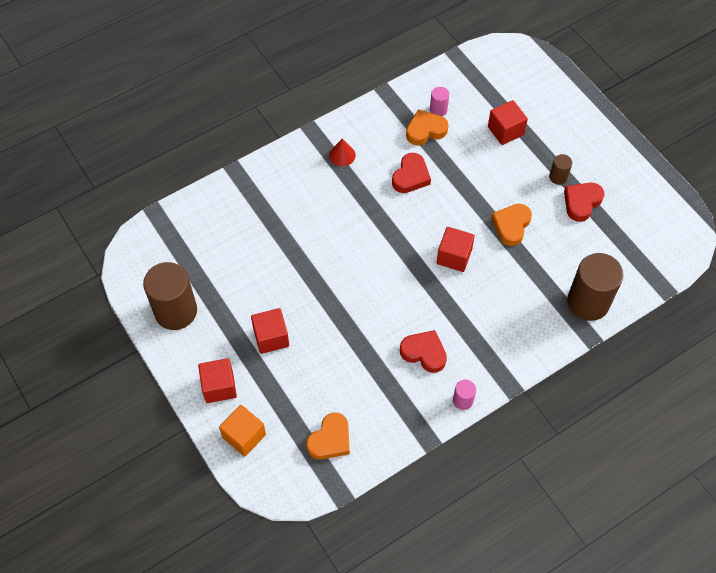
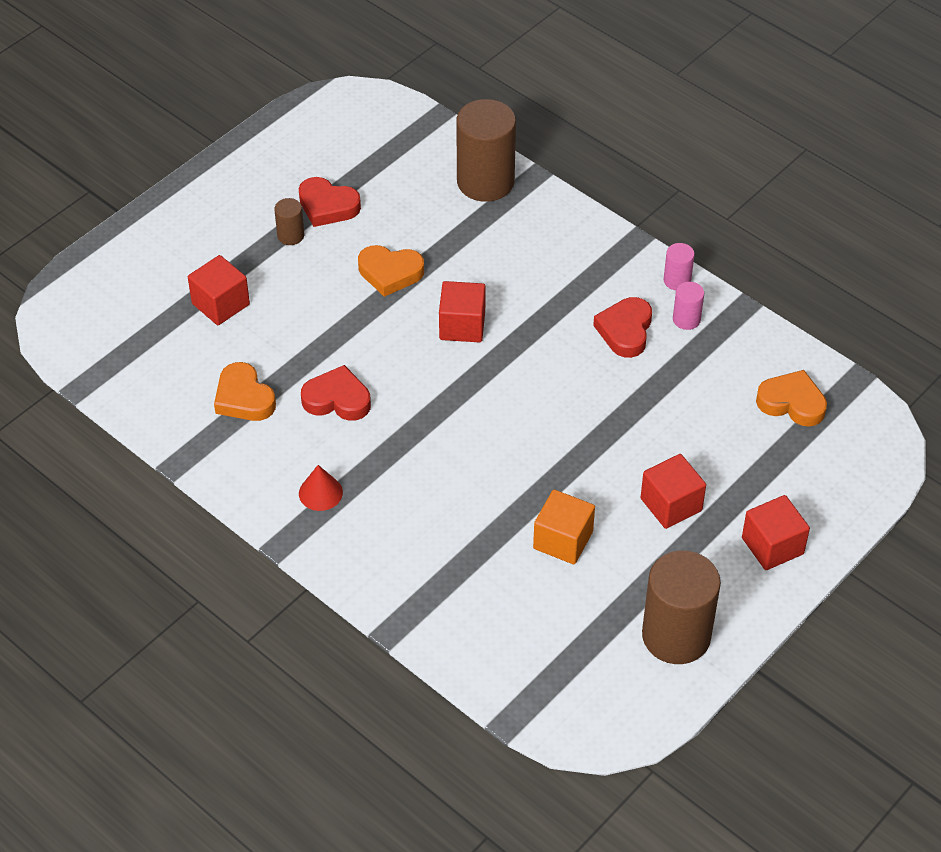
camera: 105 degrees left, 10 degrees down
(244, 436) = (830, 497): orange cube -> orange cube (563, 540)
(438, 110) = (199, 389): pink cylinder -> pink cylinder (686, 319)

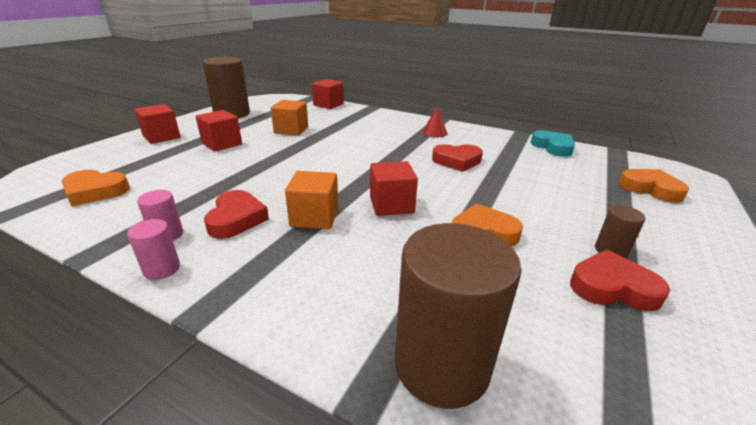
camera: 165 degrees right, 20 degrees down
(164, 414) = (553, 147): none -> turquoise heart
(220, 304) = (596, 195): red cube -> red cube (328, 105)
(244, 398) = (516, 156): orange heart -> orange heart (650, 189)
(547, 320) = (314, 217): none -> orange cube

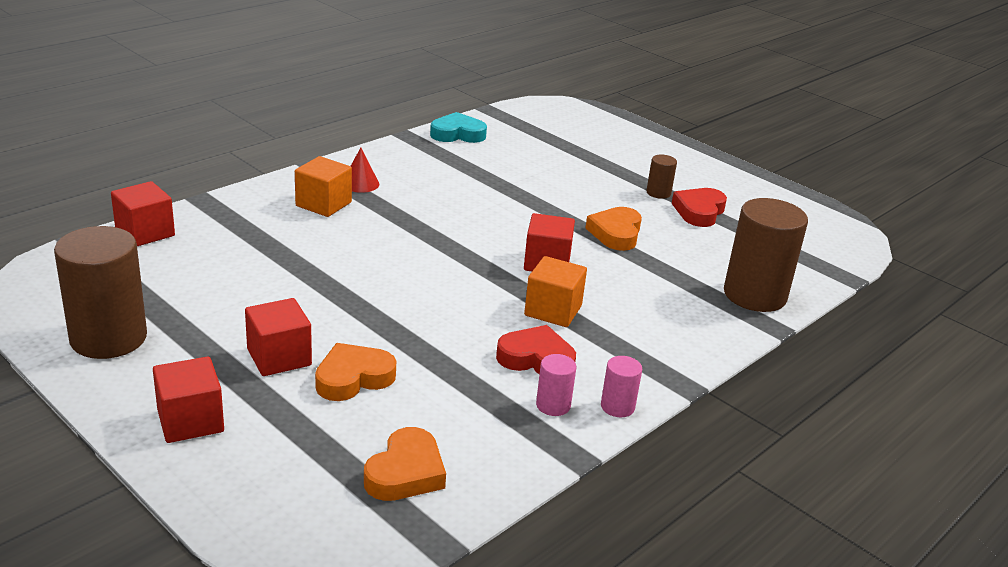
camera: 75 degrees left, 0 degrees up
(291, 130) = (260, 288): orange cube -> orange cube (323, 204)
(457, 161) = (461, 198): red heart -> none
(650, 189) = (575, 134): orange heart -> orange heart (353, 378)

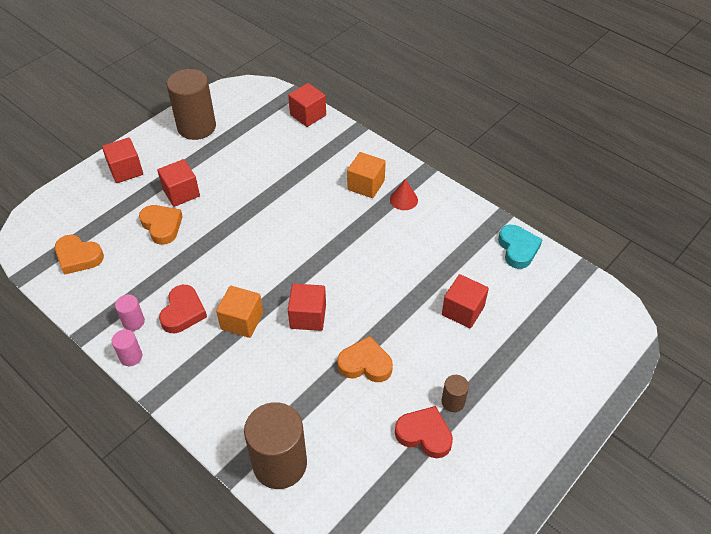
camera: 90 degrees right, 20 degrees up
(541, 173) = (463, 310): none -> red cube

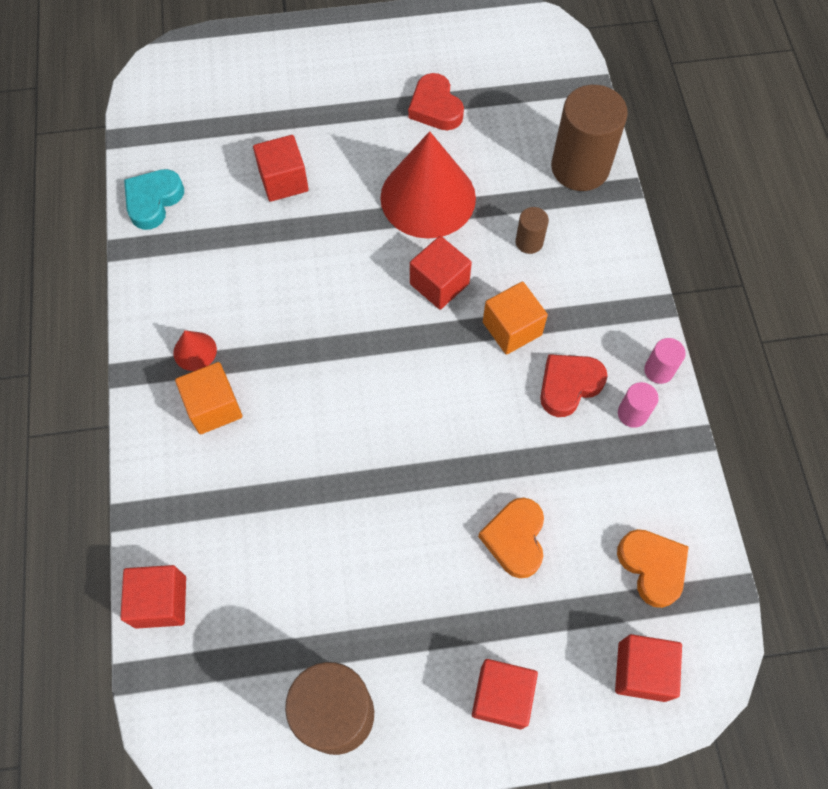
camera: 140 degrees left, 15 degrees up
(181, 193) = (452, 582): red cube -> red cube (642, 671)
(365, 364) = (428, 197): orange heart -> red cone
(453, 402) = (384, 114): brown cylinder -> brown cylinder (529, 242)

